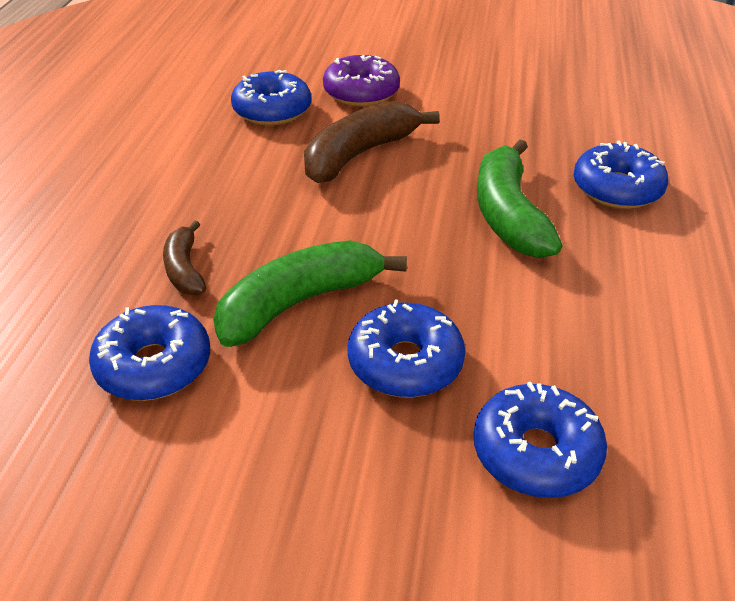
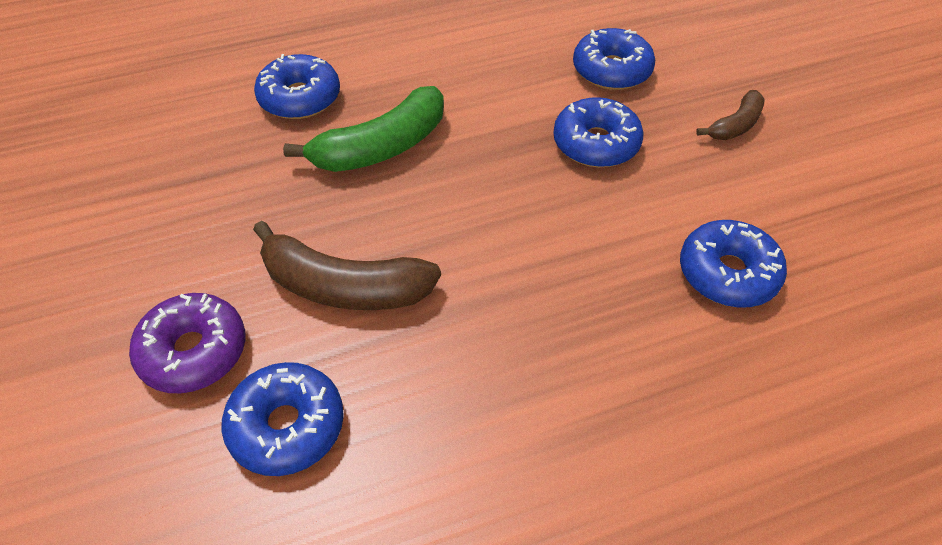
camera: 120 degrees left, 10 degrees up
(185, 269) = (620, 324): brown banana -> brown banana (735, 125)
(299, 303) = (590, 224): green banana -> none

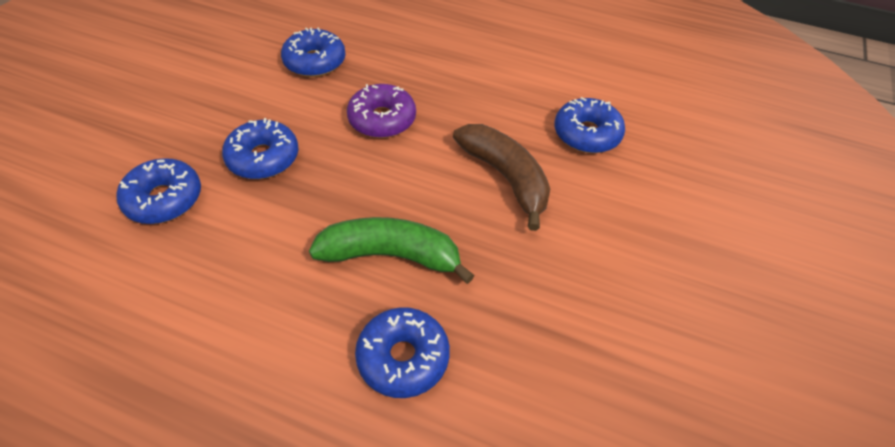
camera: 140 degrees left, 0 degrees up
(193, 351) = (616, 197): purple donut -> purple donut (382, 119)
(735, 125) = (176, 112): brown banana -> none

